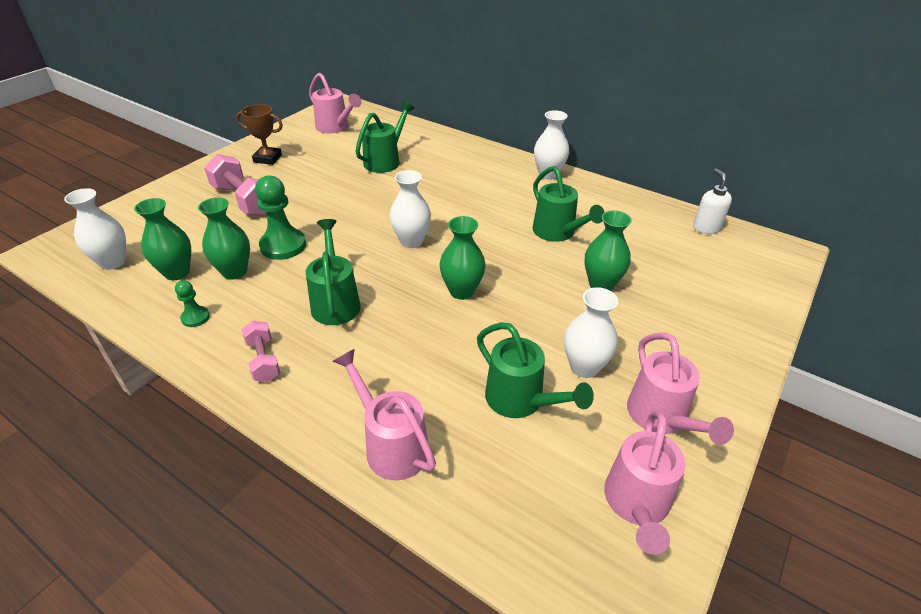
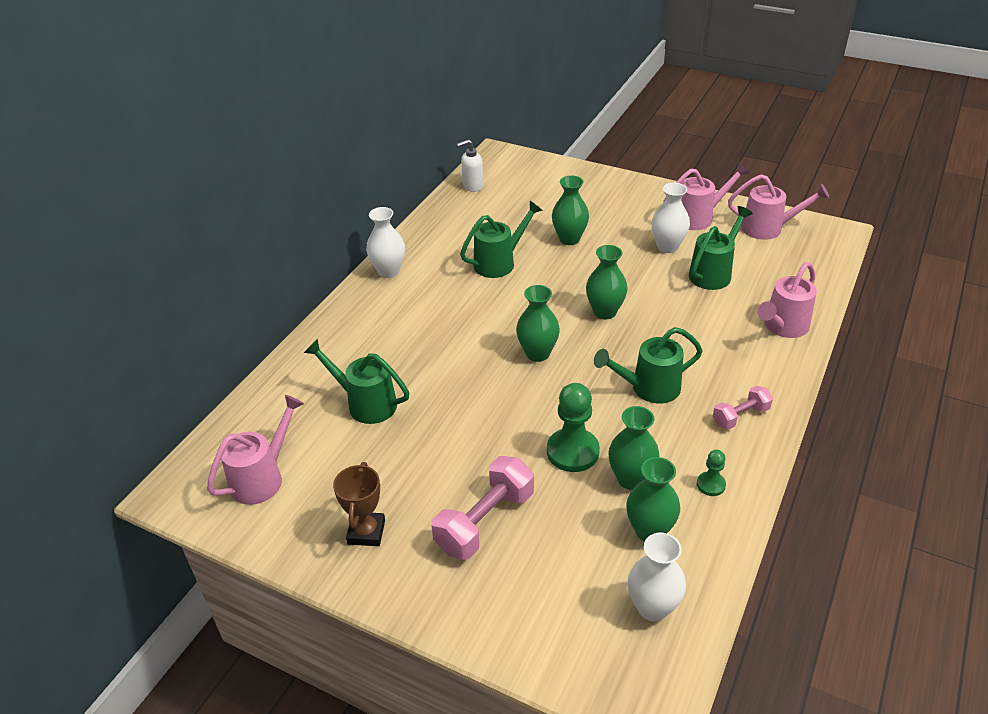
camera: 95 degrees left, 0 degrees up
(411, 241) = (537, 353): white vase -> green vase

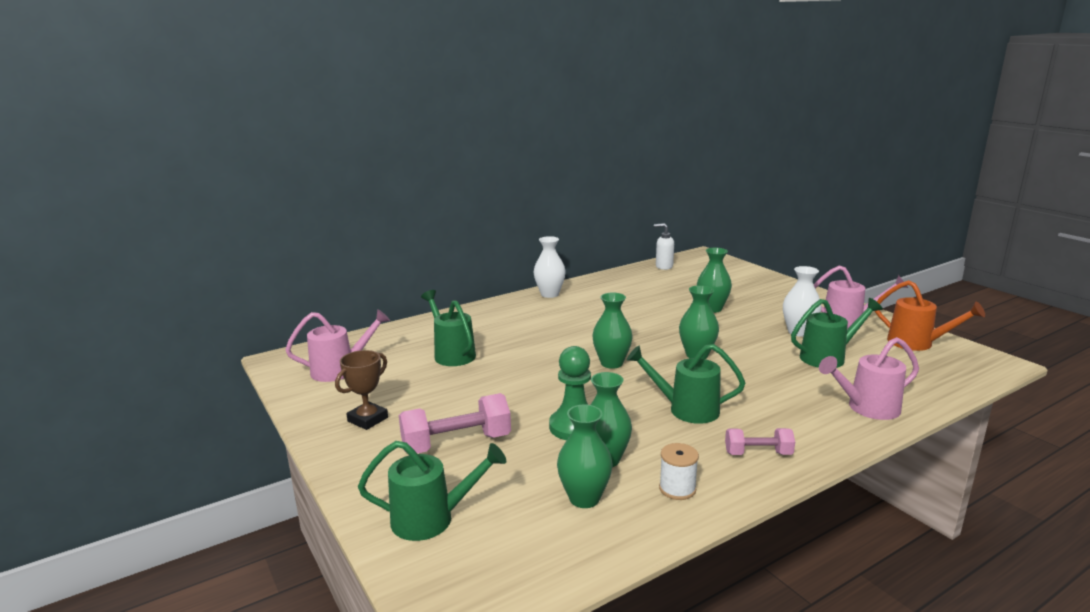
camera: 30 degrees right, 20 degrees down
(499, 262) = (639, 308): green watering can -> green watering can (432, 519)
(652, 607) = (529, 550): white vase -> none
(710, 485) = (677, 489): green pawn -> white spool
(768, 228) = (917, 343): pink watering can -> orange watering can

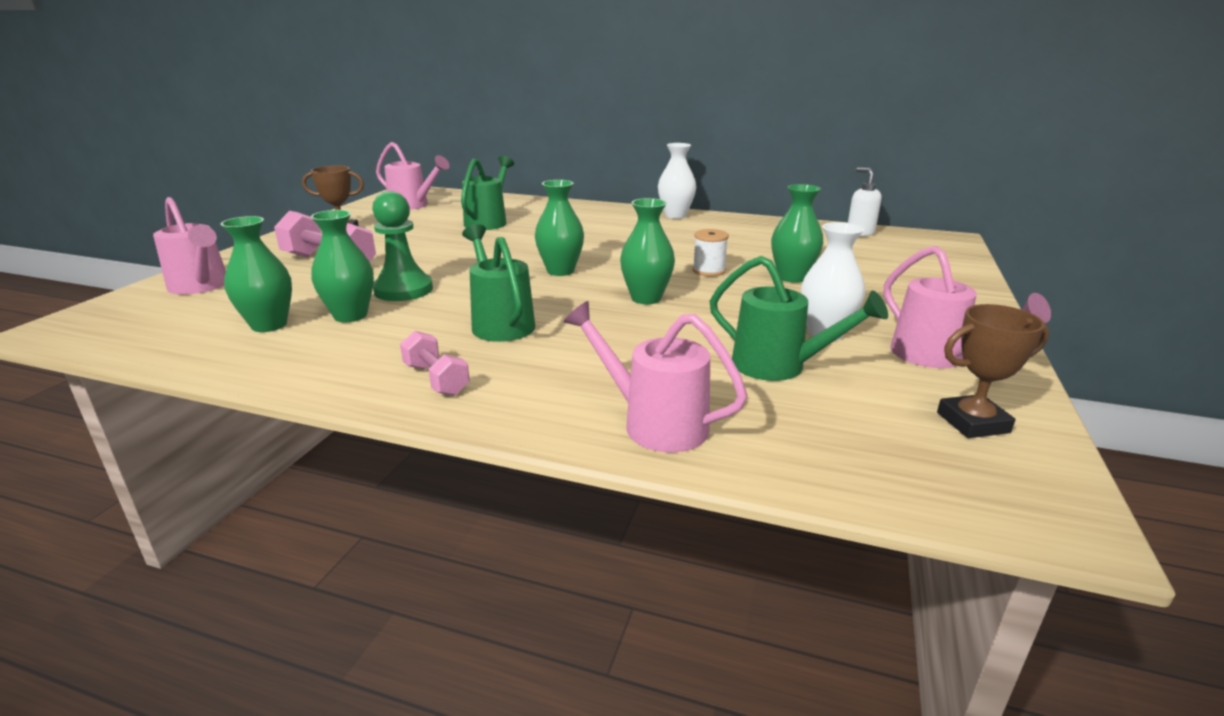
camera: 50 degrees right, 5 degrees up
(432, 519) = (201, 287): green watering can -> pink watering can
(677, 489) = (317, 357): white spool -> white spool (708, 271)
(917, 343) = (972, 422): orange watering can -> brown trophy

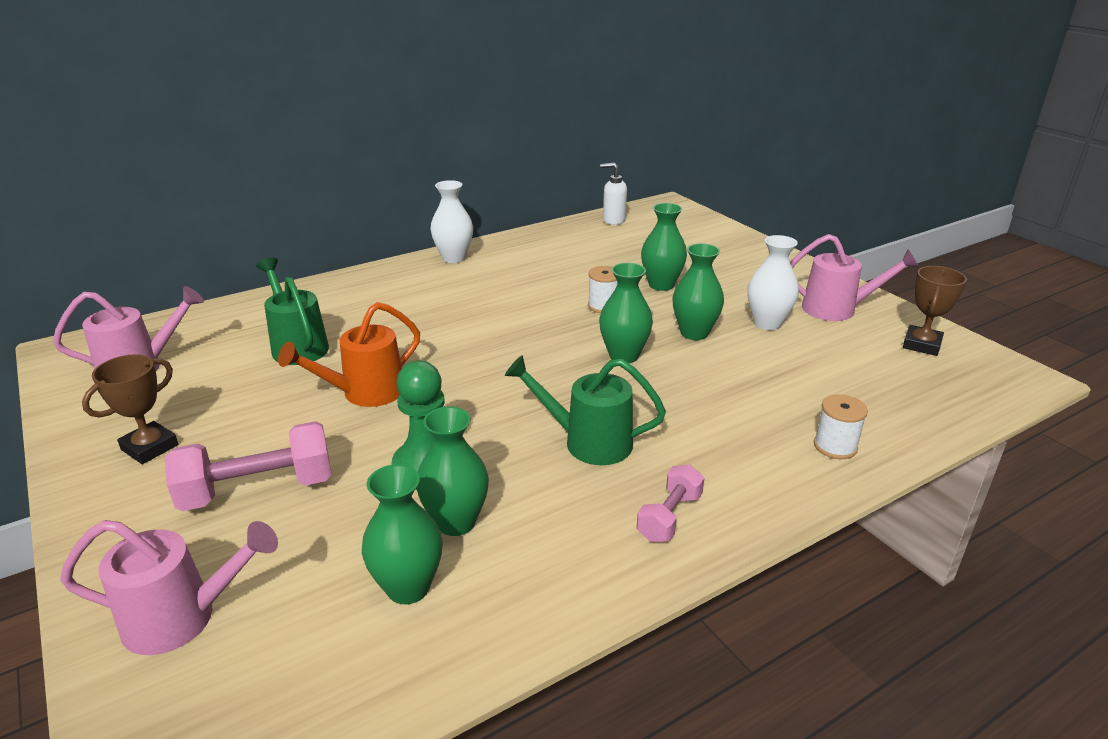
camera: 50 degrees left, 5 degrees up
(436, 379) = (669, 517): pink dumbbell -> pink dumbbell turned 60 degrees counterclockwise
(462, 251) = (365, 393): none -> orange watering can
(560, 271) = (506, 366): green vase -> green vase (694, 333)
(654, 423) = (835, 446): pink watering can -> white spool
(779, 366) = (798, 363): green watering can -> none

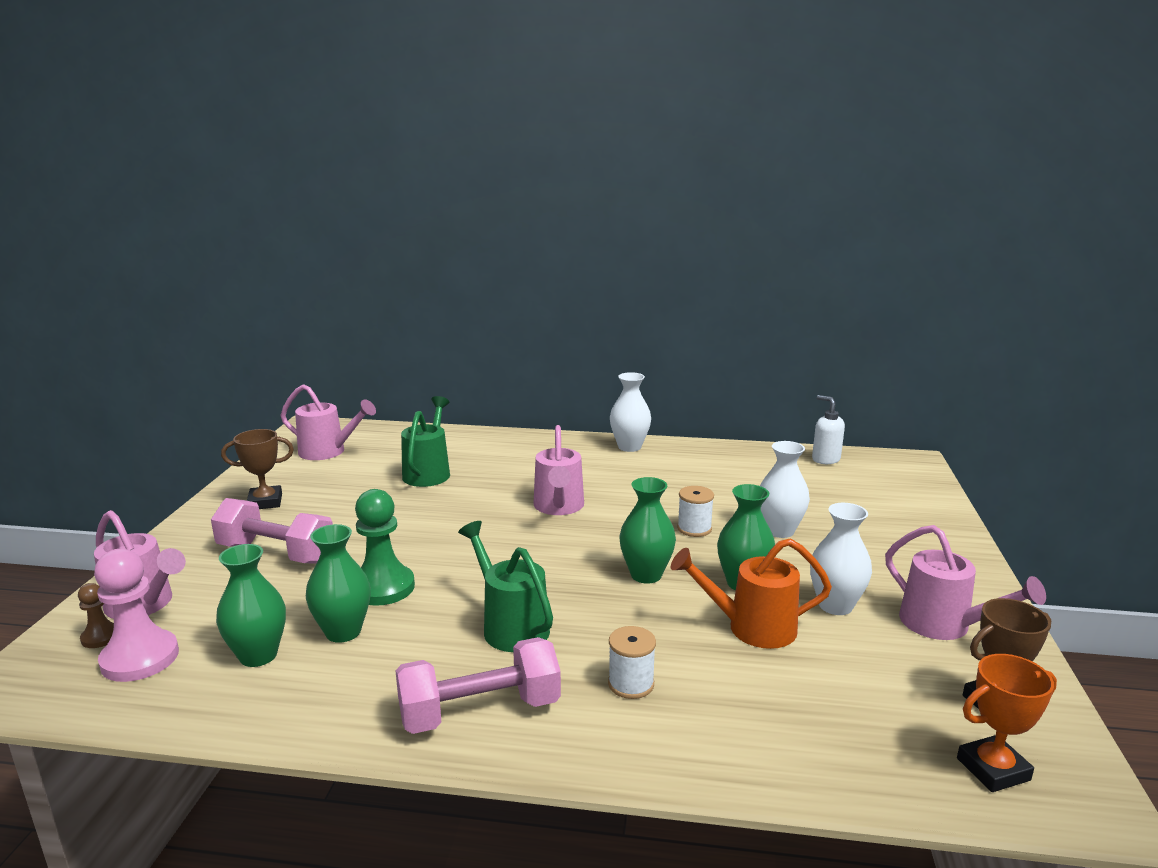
camera: 40 degrees right, 10 degrees down
(185, 678) = (101, 637): none -> brown pawn
(278, 667) = (140, 658): none -> pink pawn
(365, 393) = (420, 521): orange watering can -> orange watering can (751, 628)
(474, 330) = (558, 507): none -> pink watering can
(661, 285) = (779, 531): green vase -> white vase
(669, 517) = (480, 711): pink dumbbell -> pink dumbbell, size x1.72
(835, 446) = (717, 741): white spool -> white spool (631, 684)
(970, 383) = (993, 769): none -> orange trophy

